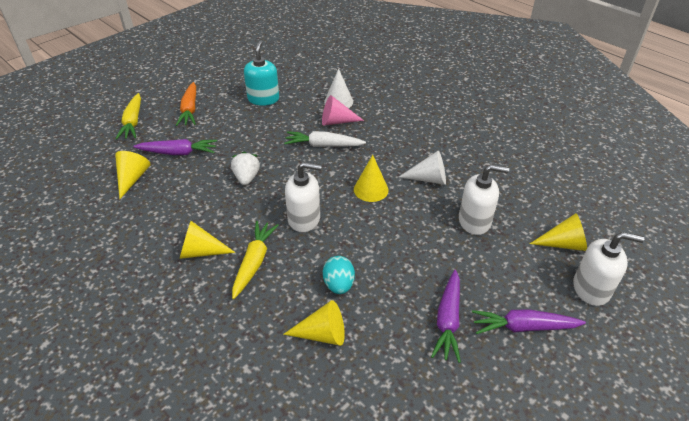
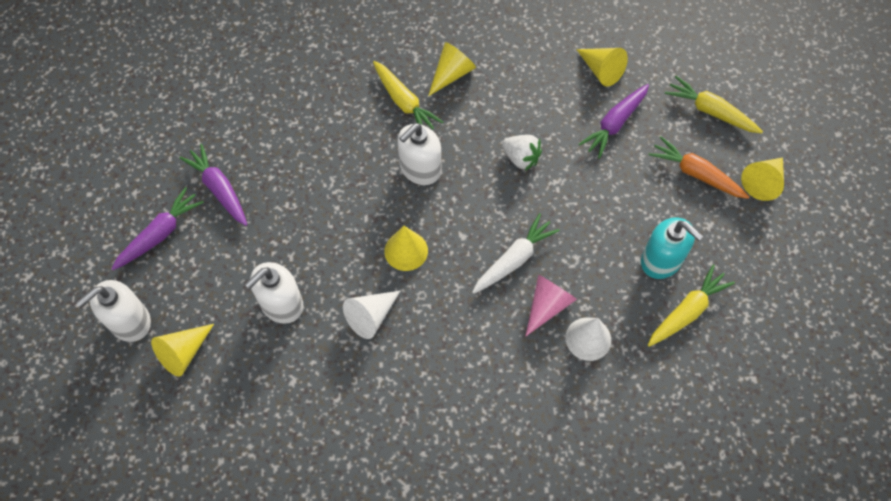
camera: 130 degrees right, 20 degrees up
(285, 81) = (687, 311): none -> yellow carrot
(322, 334) = (293, 103): yellow cone -> yellow cone (763, 182)
(339, 285) = (324, 143): turquoise egg -> none

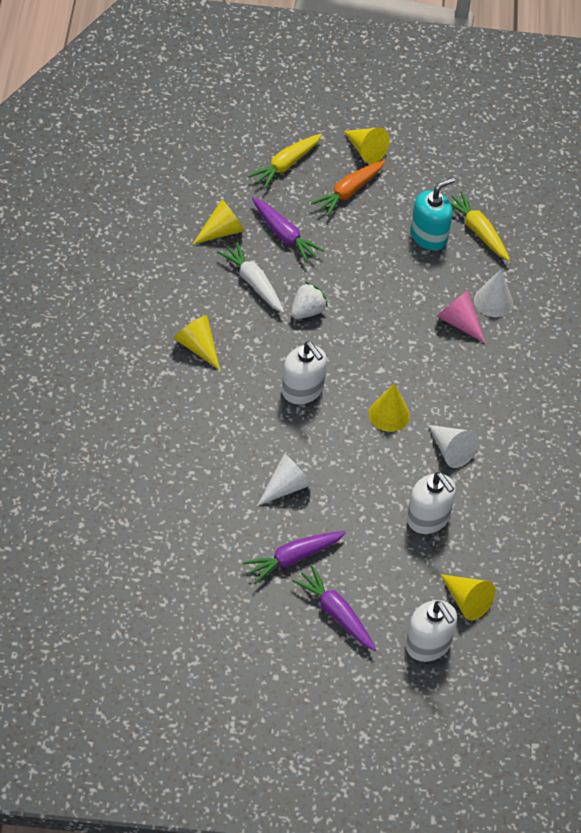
camera: 85 degrees left, 10 degrees down
(301, 171) = (286, 486): none -> white cone
(404, 102) = (223, 390): yellow carrot -> none
(514, 259) = (411, 336): white carrot -> white carrot (253, 282)

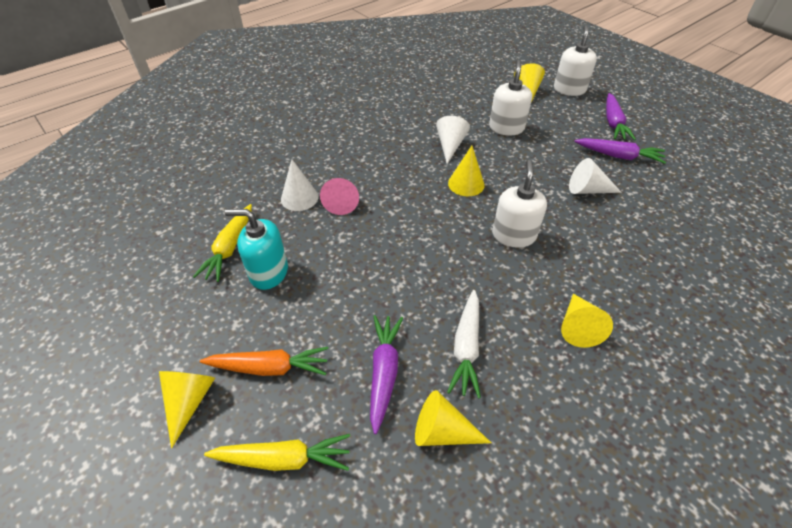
camera: 130 degrees left, 5 degrees down
(307, 311) = (445, 287): white strawberry -> none

